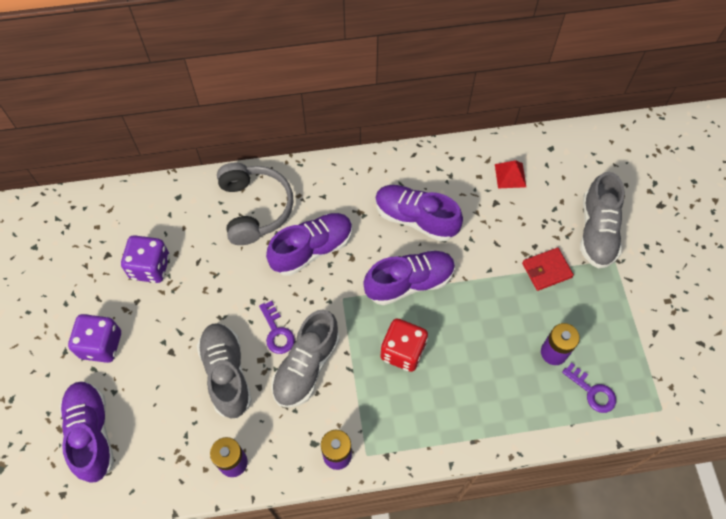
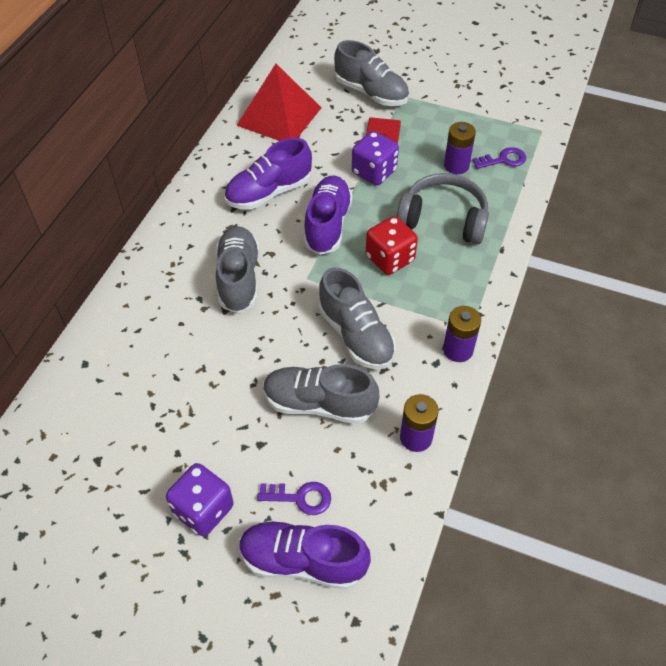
camera: 60 degrees left, 10 degrees down
(150, 267) = (147, 423): purple dice -> purple dice (374, 172)
(255, 208) = (156, 303): grey headphones -> grey headphones (443, 219)
(277, 332) = (304, 343): purple key -> purple key (300, 498)
(312, 249) = (239, 278): purple shoe -> grey shoe
(510, 175) = (279, 116): red pyramid -> red pyramid, size x2.24

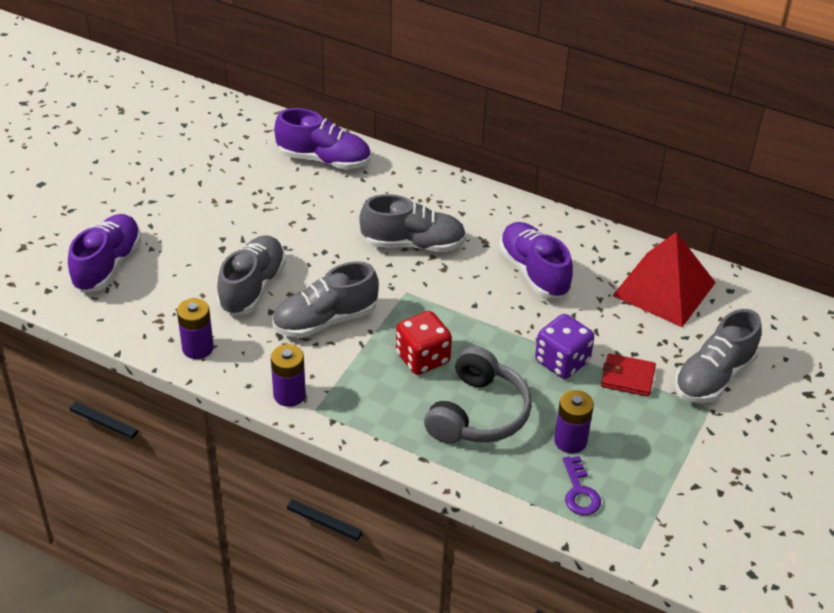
camera: 95 degrees right, 10 degrees down
(203, 510) = (172, 213): purple dice -> none
(300, 498) = (163, 268): purple key -> none
(327, 225) = (479, 314): purple shoe -> purple shoe (324, 159)

